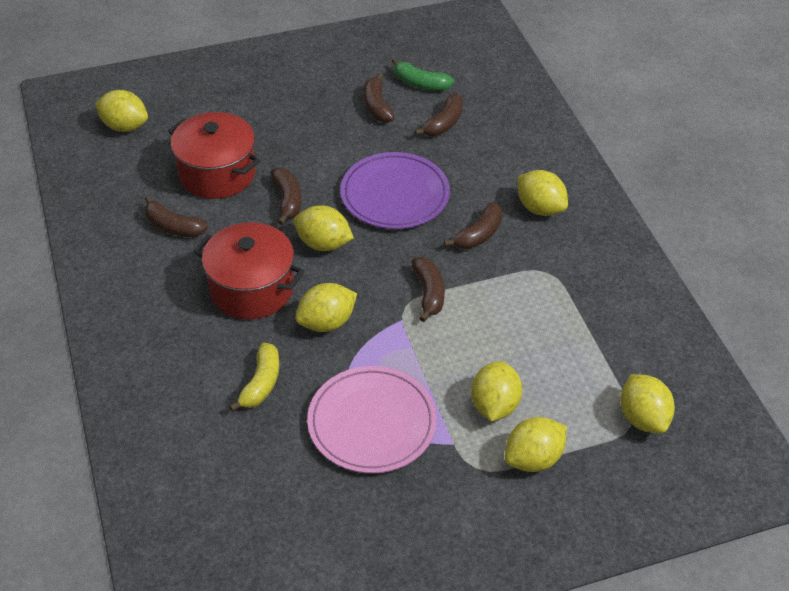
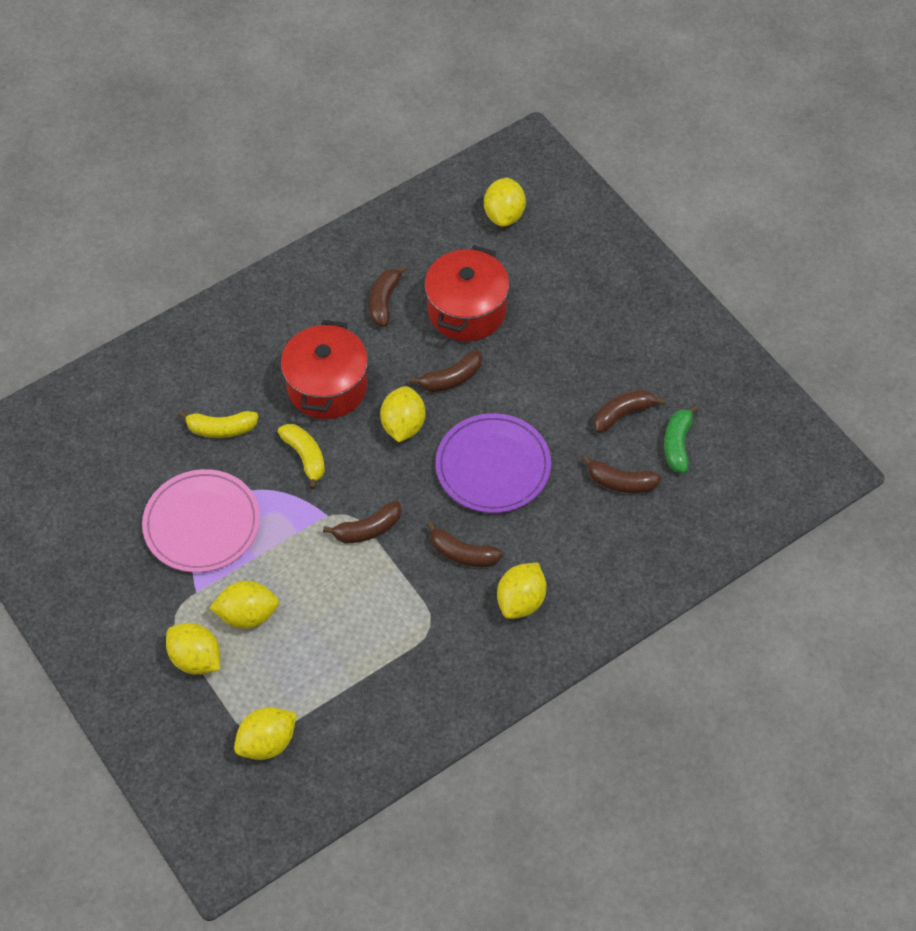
camera: 75 degrees right, 10 degrees up
(326, 322) = (305, 457): yellow lemon -> yellow banana

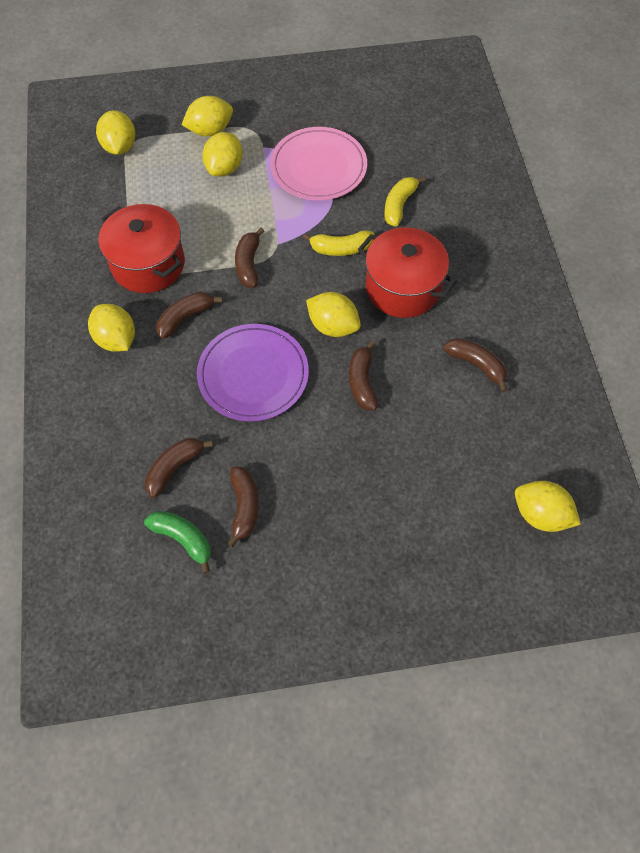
camera: 115 degrees right, 5 degrees up
(467, 311) = (433, 427): red pot -> red pot (148, 264)

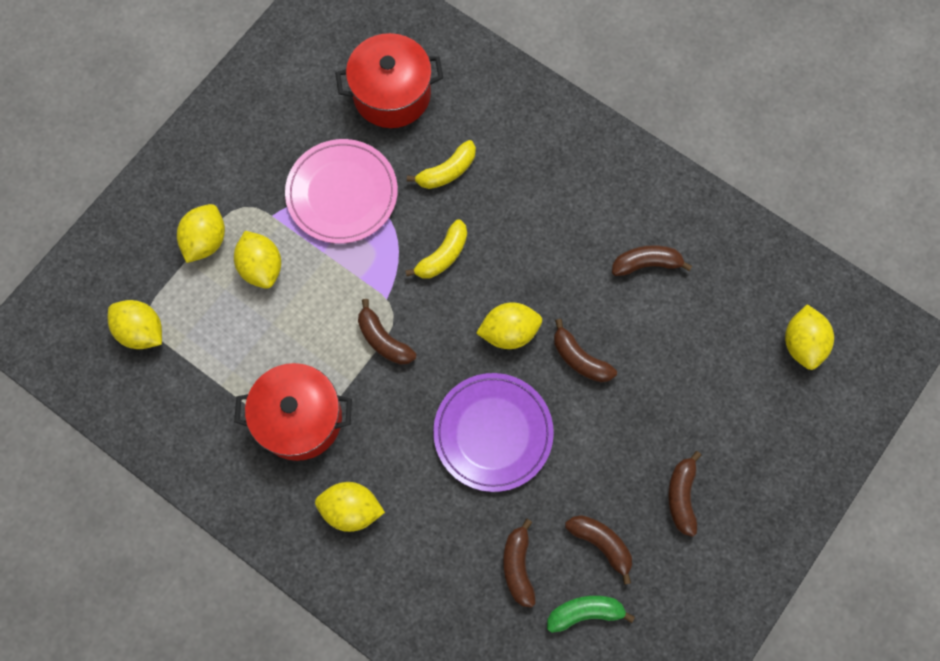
camera: 45 degrees left, 10 degrees up
(185, 317) = (385, 436): brown banana -> brown banana (682, 496)
(399, 205) = (447, 171): yellow banana -> yellow banana turned 105 degrees counterclockwise
(403, 288) = (527, 247): red pot -> red pot (392, 94)
(540, 514) = (802, 343): yellow lemon -> yellow lemon turned 75 degrees counterclockwise

